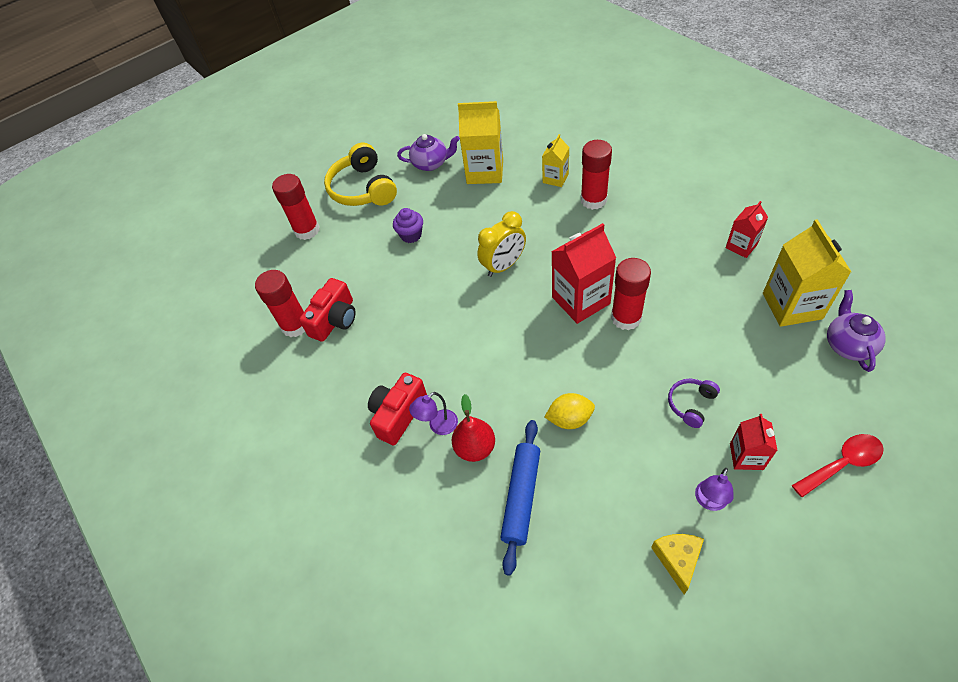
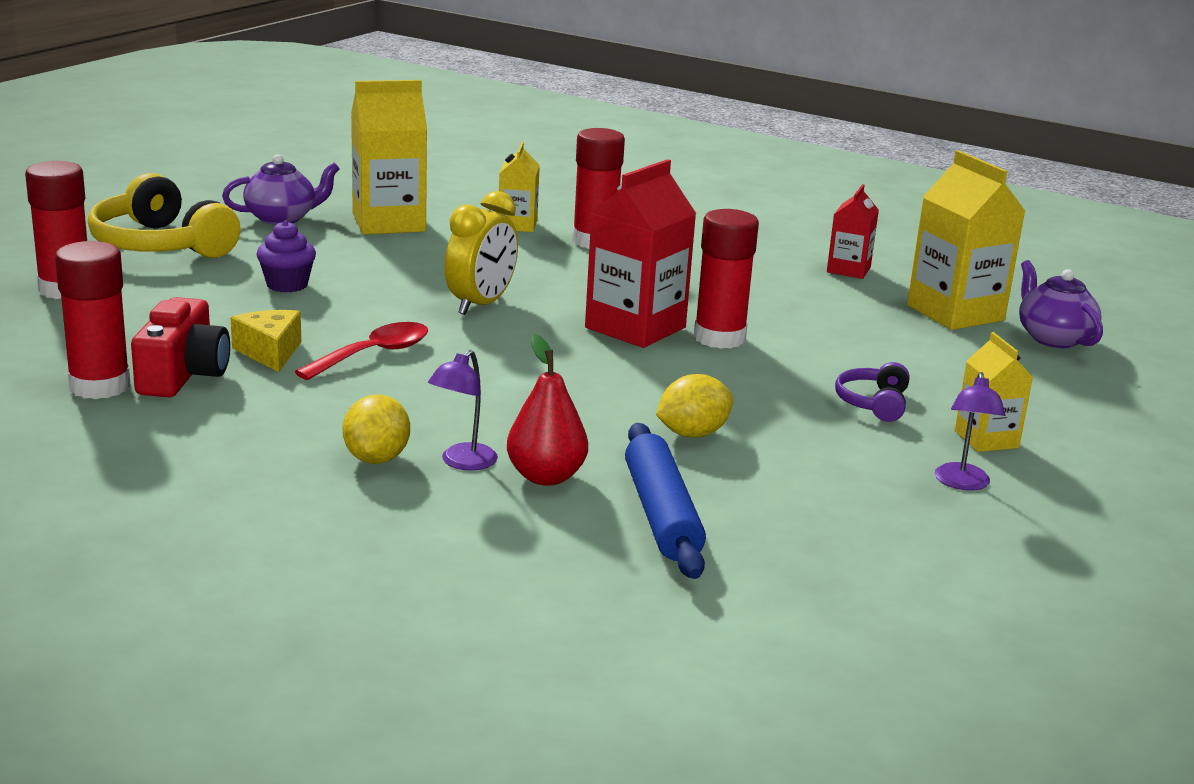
camera: 30 degrees left, 30 degrees down
(398, 414) = (376, 458): red camera -> yellow lemon
(677, 559) = (954, 540): yellow cheese -> yellow cheese (270, 352)
(746, 456) = (986, 439): red carton -> yellow carton
(842, 464) = (1119, 432): red spoon -> red spoon (373, 354)

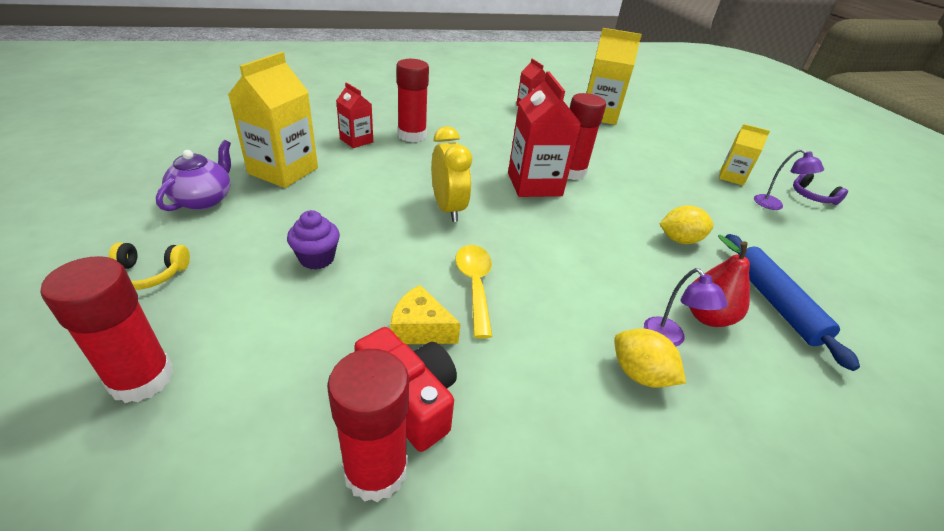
camera: 50 degrees left, 15 degrees up
(161, 245) = (149, 274): yellow headphones -> yellow headphones, size x0.50
(373, 354) = (475, 285): red spoon -> yellow spoon
(517, 225) = (356, 140): yellow carton -> red carton
(661, 514) = (775, 303): blue rolling pin -> blue rolling pin turned 45 degrees clockwise
(692, 434) = (679, 240): yellow lemon -> yellow lemon turned 75 degrees clockwise
(874, 403) = (677, 179): purple headphones -> purple headphones (812, 196)
(1053, 338) = (642, 114): purple teapot -> none

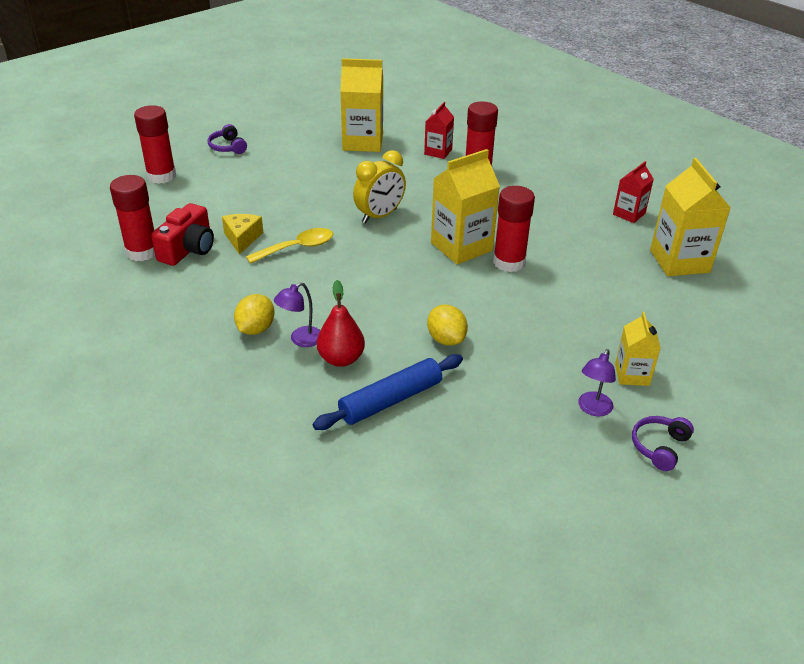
camera: 70 degrees right, 0 degrees up
(149, 274) = (228, 147): yellow headphones -> purple headphones
(204, 199) = (304, 132): purple teapot -> none
(317, 258) = (279, 186): purple cupcake -> none
(534, 184) = (461, 247): red carton -> yellow carton

